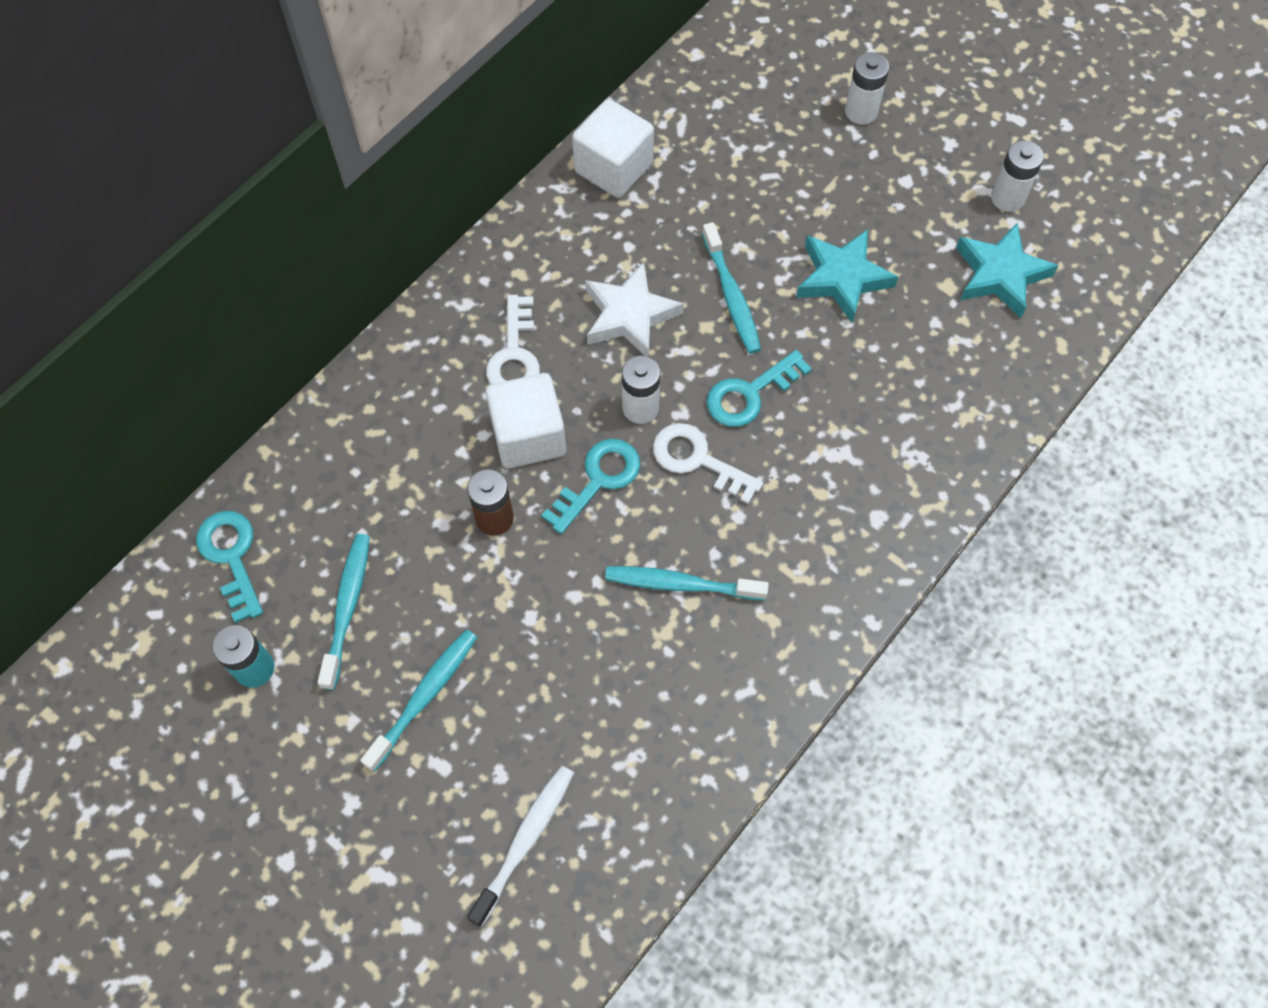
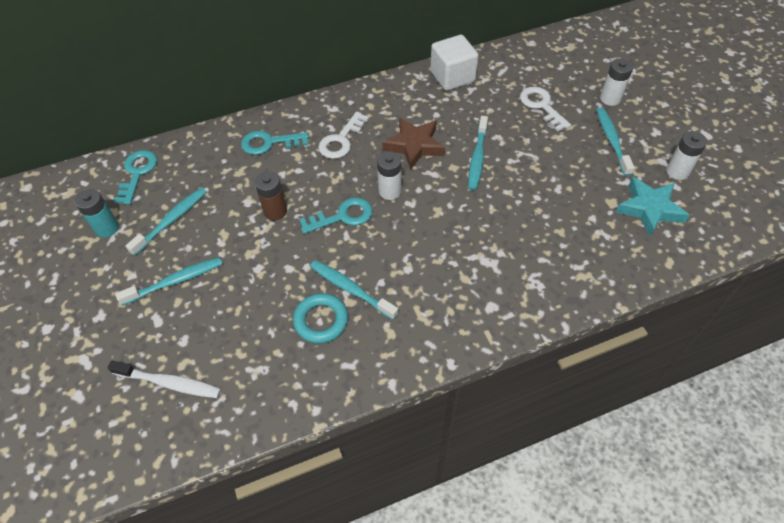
camera: 30 degrees right, 10 degrees down
(525, 841) = (170, 383): white toothbrush -> white toothbrush turned 45 degrees clockwise
(528, 436) = (321, 180): white cube -> none
(629, 315) = (414, 146): white star -> brown star
(670, 649) = (321, 320): none -> turquoise ring
(698, 460) = (404, 230): white key -> white key (541, 106)
(750, 394) = (456, 209): turquoise key -> turquoise key (269, 143)
(842, 278) = (548, 174): turquoise star -> none
(899, 184) = (612, 140): none -> turquoise toothbrush

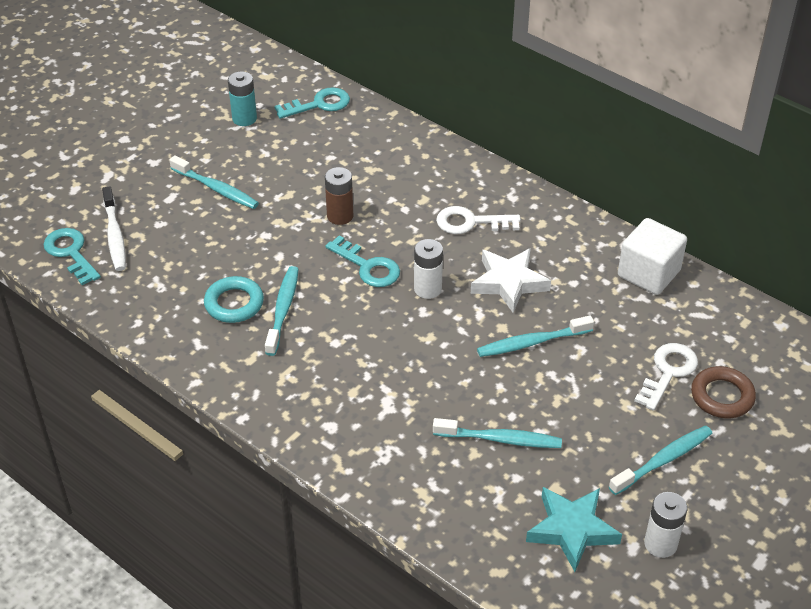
camera: 60 degrees right, 10 degrees down
(172, 220) = (280, 153): turquoise toothbrush -> turquoise toothbrush (500, 439)
(269, 143) = (425, 172): turquoise key -> turquoise key (71, 253)
(414, 146) = (508, 283): brown star -> white star
(574, 92) = (722, 396): none -> brown ring
(610, 98) = (741, 437): white battery -> none

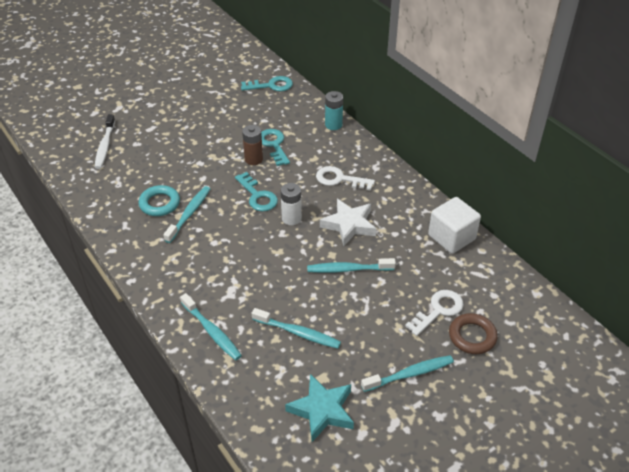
camera: 15 degrees right, 0 degrees up
(71, 253) = (73, 152): turquoise key -> turquoise key (274, 145)
(216, 189) = (182, 128): turquoise toothbrush -> turquoise toothbrush (212, 331)
(244, 118) = (219, 87): turquoise battery -> turquoise battery (333, 125)
(660, 544) = (383, 436): white battery -> none

